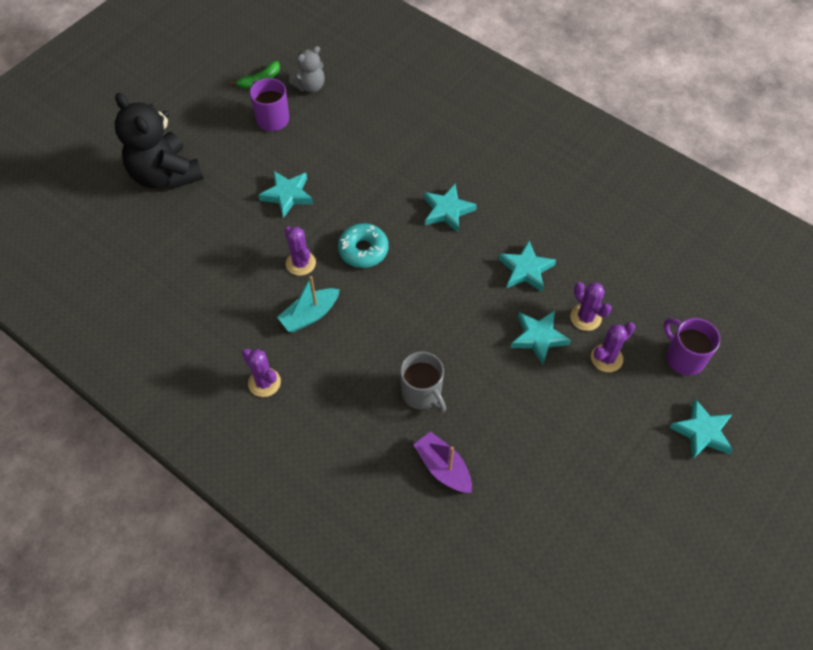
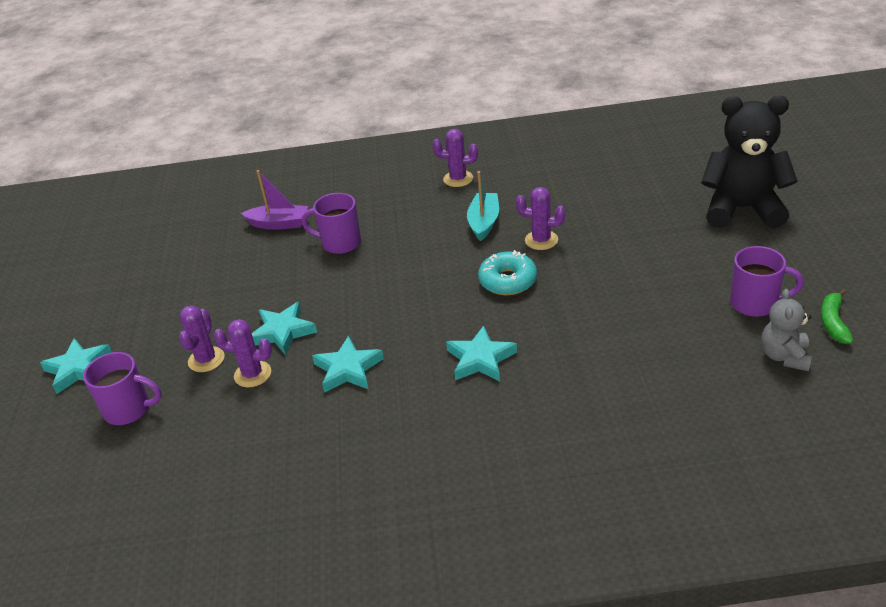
camera: 140 degrees right, 20 degrees down
(287, 195) = (630, 267): turquoise star -> none
(422, 393) = (340, 243): grey mug -> purple mug

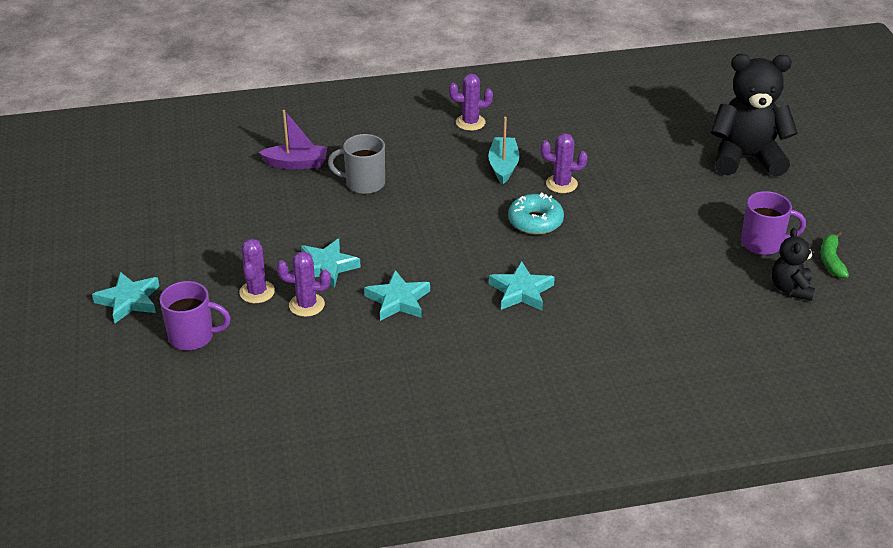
camera: 10 degrees left, 0 degrees up
(340, 243) = (364, 184): purple mug -> grey mug
(784, 356) = (791, 289): grey teddy bear -> black teddy bear

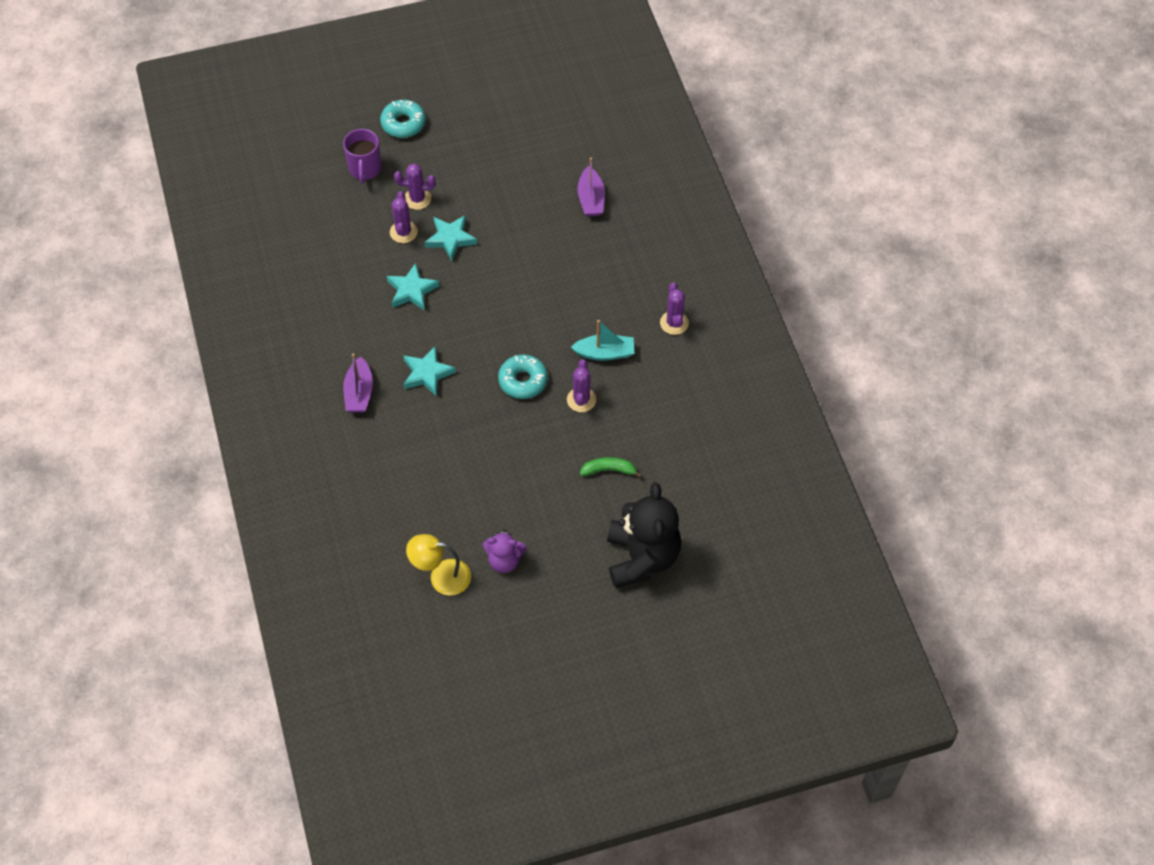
camera: 85 degrees right, 20 degrees up
(129, 301) = (403, 123): turquoise star -> turquoise donut
(364, 184) = (566, 250): grey mug -> none
(546, 348) = (359, 392): none -> purple boat
(763, 243) = (504, 560): purple mug -> purple teddy bear
(791, 289) = (441, 576): black teddy bear -> yellow lamp
(831, 260) = (484, 615): green banana -> green banana (609, 470)

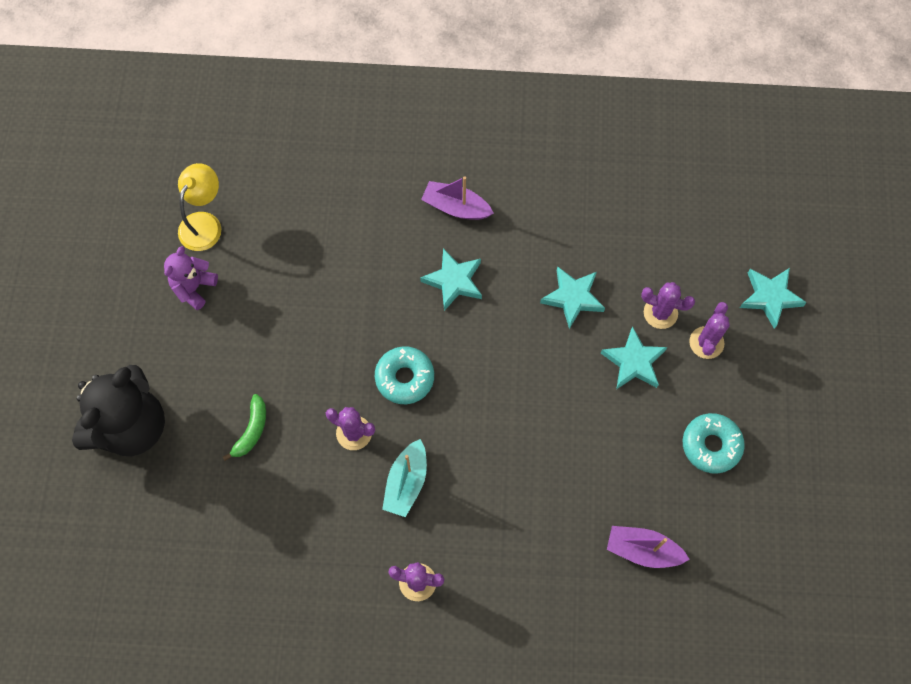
camera: 110 degrees right, 10 degrees up
(365, 169) = (770, 297): purple mug -> turquoise star
(403, 123) = (832, 361): turquoise donut -> turquoise donut (711, 445)
(642, 558) = (131, 426): black teddy bear -> black teddy bear turned 75 degrees counterclockwise

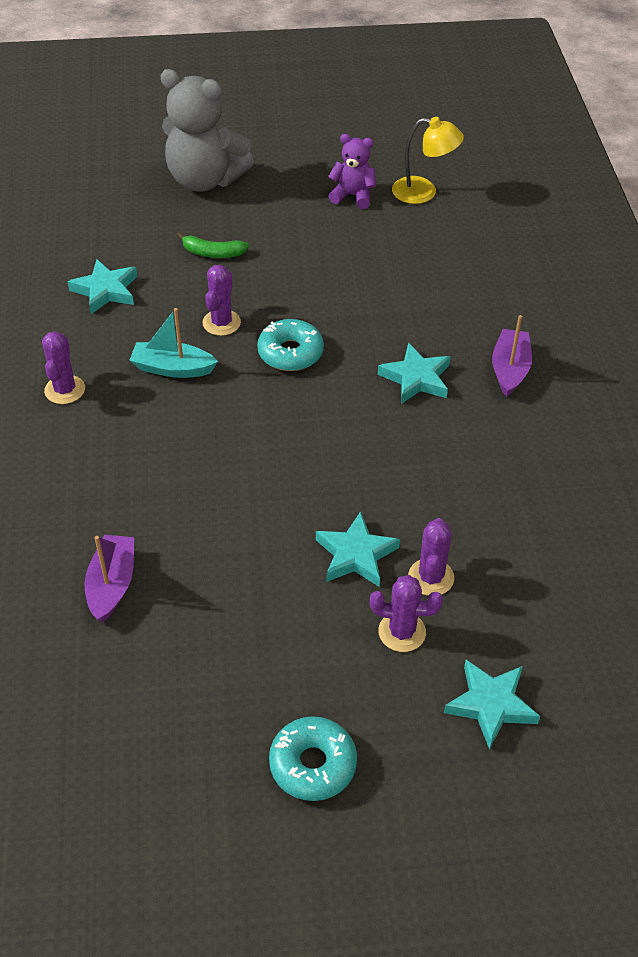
camera: 80 degrees right, 20 degrees down
(131, 426) = (205, 180): black teddy bear -> grey teddy bear
(573, 298) = (426, 486): turquoise star -> turquoise star (106, 290)
(711, 445) = (257, 647): turquoise donut -> turquoise donut (313, 764)

